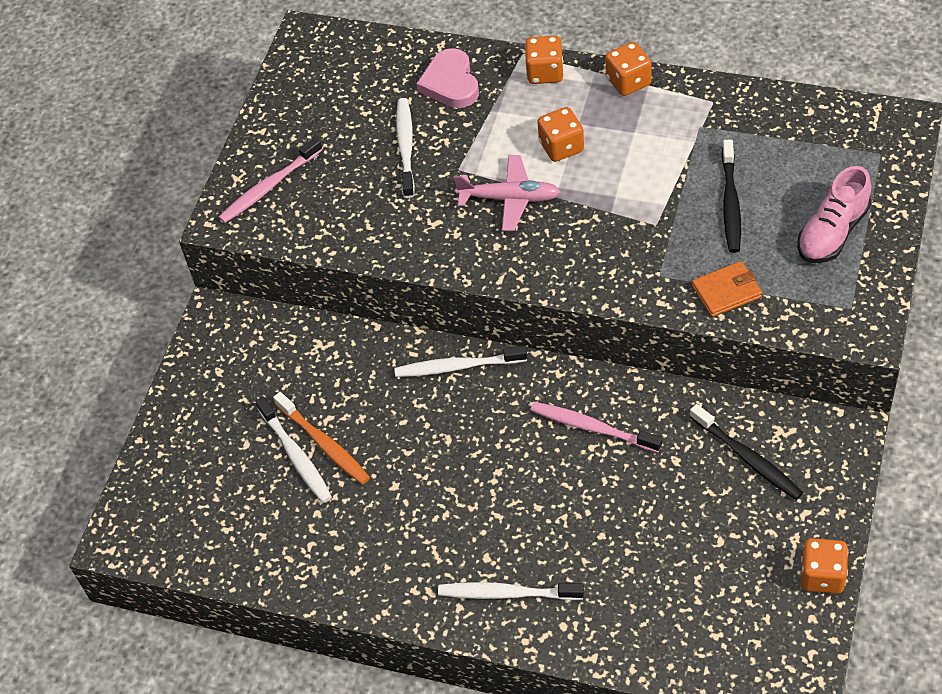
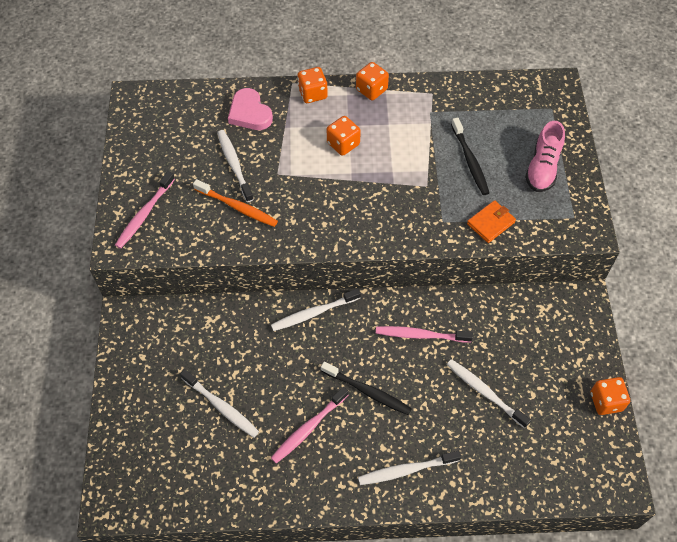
camera: 25 degrees left, 5 degrees up
(324, 444) = (239, 393): orange toothbrush -> orange toothbrush (237, 207)
(397, 509) = (308, 428): none -> pink toothbrush
(510, 199) = (321, 188): pink plane -> none
(653, 522) = (485, 392): none -> white toothbrush
(747, 458) = (529, 332): black toothbrush -> black toothbrush (367, 391)

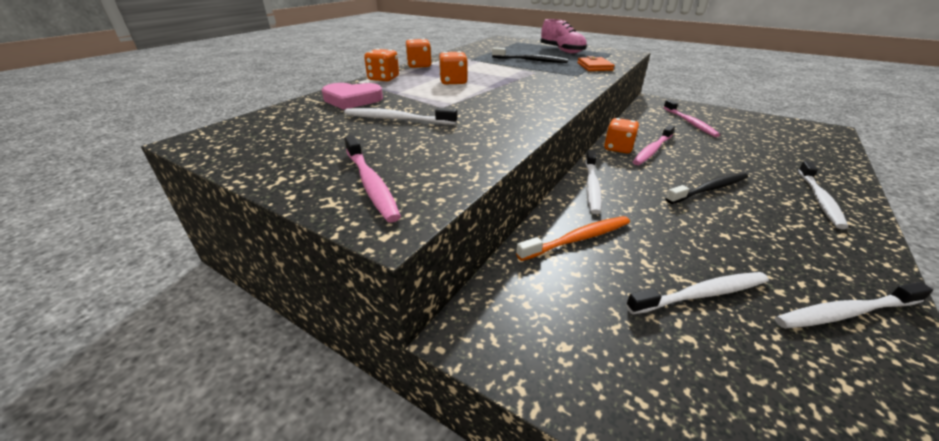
camera: 55 degrees left, 25 degrees down
(237, 207) = (453, 131): orange toothbrush -> orange toothbrush (578, 239)
(308, 428) = (754, 237): pink toothbrush -> pink toothbrush (689, 123)
(485, 392) = (726, 145): white toothbrush -> white toothbrush (844, 313)
(606, 401) = (746, 115): orange dice -> orange dice (618, 148)

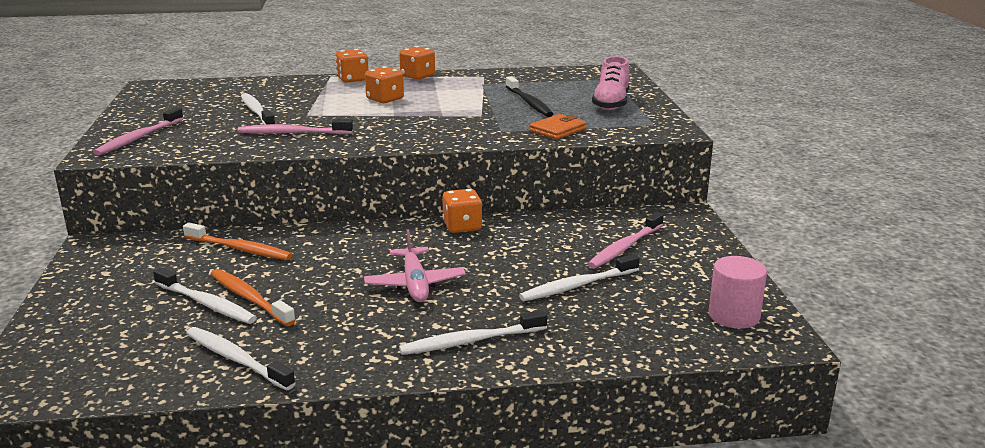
camera: 50 degrees right, 10 degrees down
(352, 100) = (280, 89): pink heart -> none
(591, 186) = (345, 234): white toothbrush -> white toothbrush (577, 286)
(652, 150) = (484, 243): pink toothbrush -> pink toothbrush (292, 133)
(699, 265) = (249, 298): none -> orange toothbrush
(709, 189) = (415, 284): black toothbrush -> pink plane
(797, 129) = (734, 316): none -> pink cylinder

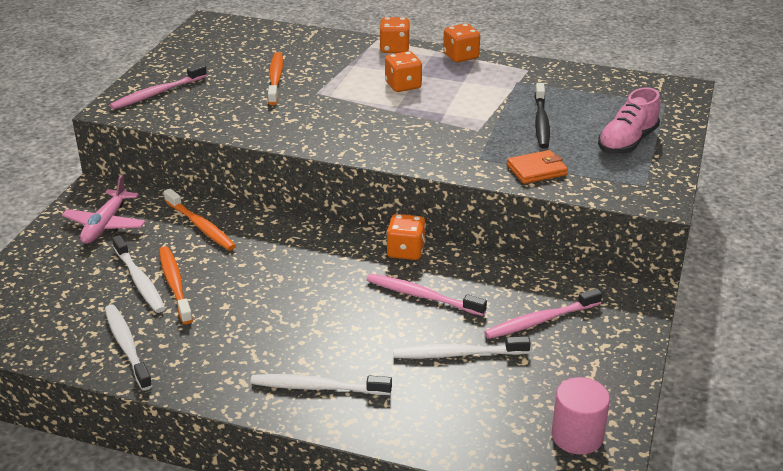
camera: 25 degrees right, 10 degrees up
(257, 112) = (275, 79): white toothbrush -> orange toothbrush
(292, 133) = (286, 116): pink toothbrush -> pink toothbrush (422, 296)
(415, 284) = (316, 308): pink plane -> pink plane (105, 225)

